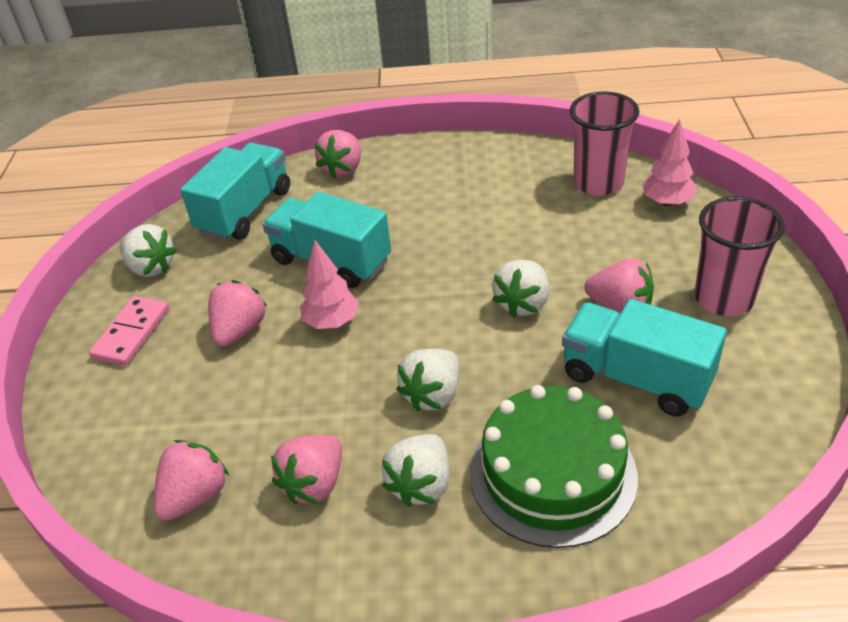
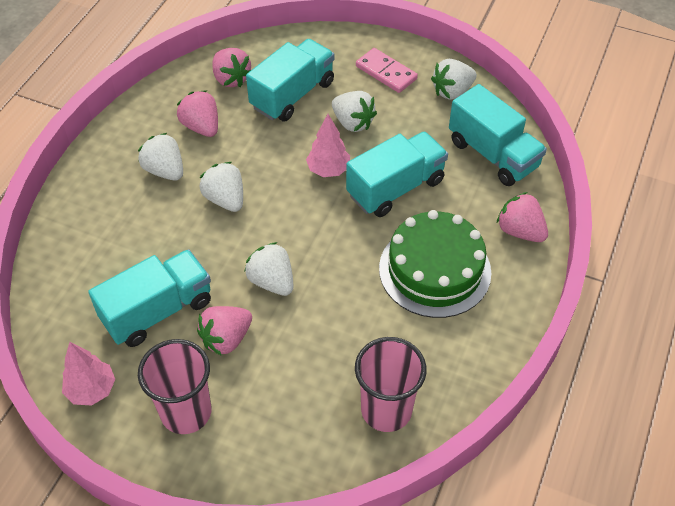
camera: 110 degrees right, 10 degrees up
(207, 408) = (292, 95): none -> turquoise truck
(240, 330) = (353, 123): pink strawberry -> white strawberry
(552, 473) = (124, 231): green cake -> green cake (434, 270)
(667, 202) = (325, 448): pink tree -> pink tree (92, 390)

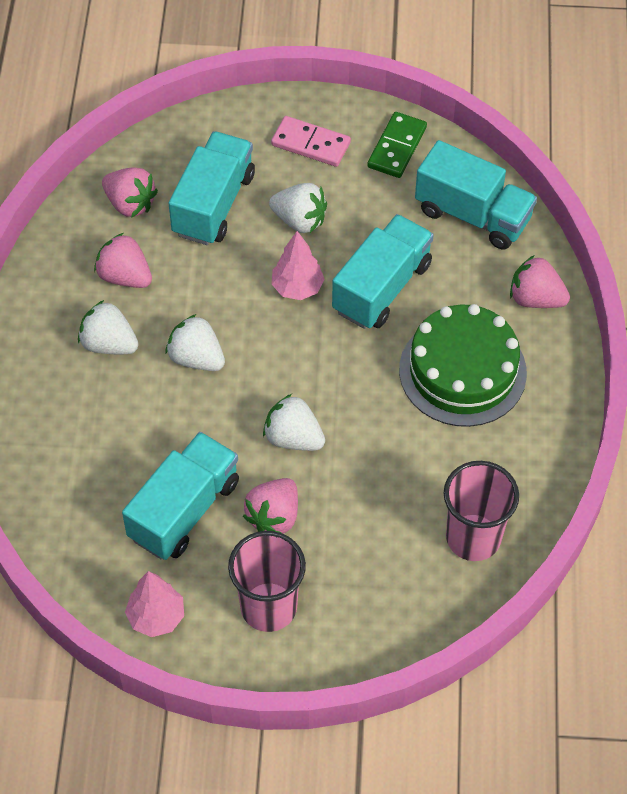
camera: 20 degrees left, 5 degrees up
(452, 91) = (397, 147): white strawberry -> green domino

